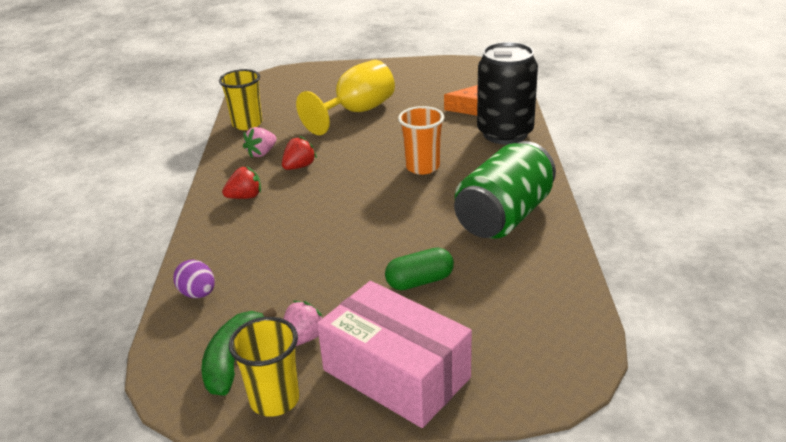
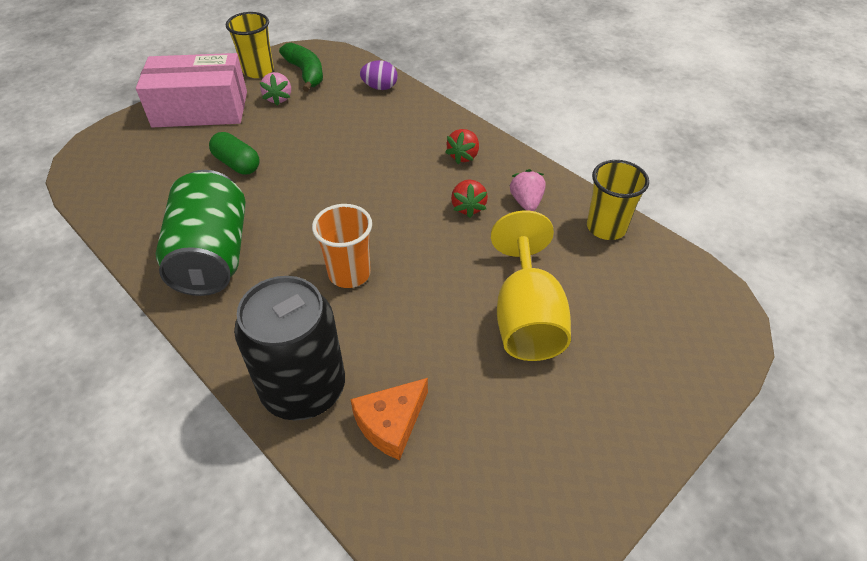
camera: 135 degrees right, 15 degrees up
(420, 281) = (237, 164): green capsule -> green capsule turned 75 degrees counterclockwise

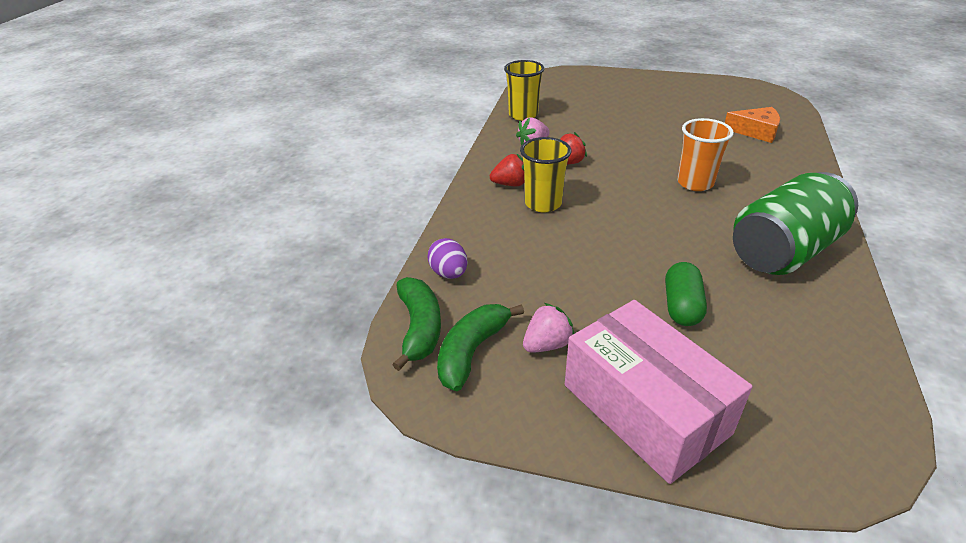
camera: 120 degrees left, 10 degrees down
(258, 71) = (508, 407): yellow cup -> yellow cup (543, 203)
(303, 389) = (789, 162): black can -> none
(344, 63) = (419, 328): none -> green banana
(527, 318) = (631, 118): yellow goblet -> none

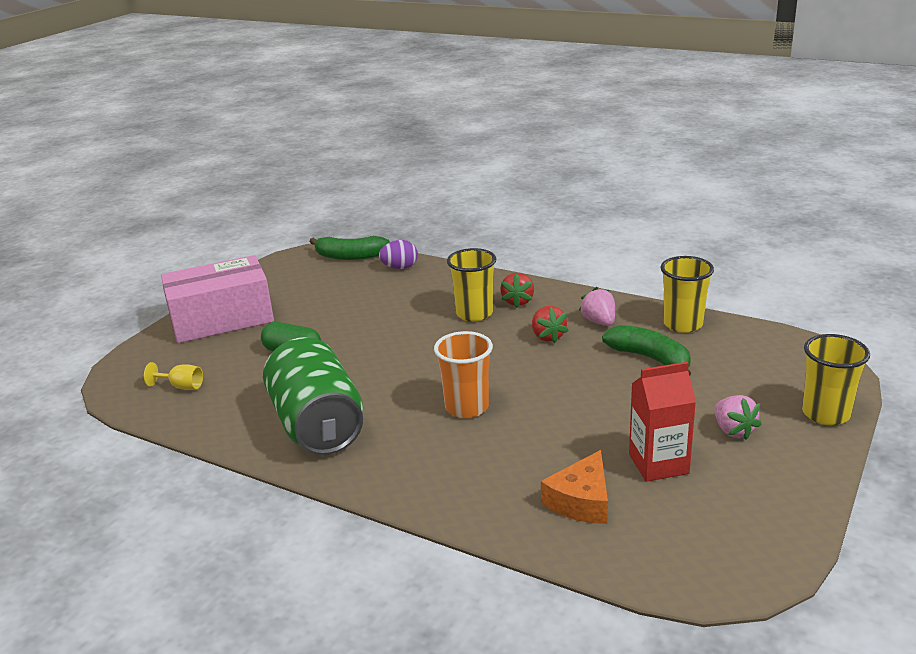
camera: 105 degrees right, 10 degrees down
(472, 351) = (315, 271): green banana -> green banana (650, 358)
(547, 344) = (300, 295): pink strawberry -> pink strawberry (733, 430)
(610, 76) = (825, 414): none -> yellow cup
(698, 113) = (658, 464): none -> red carton
(813, 380) = (182, 387): none -> yellow goblet

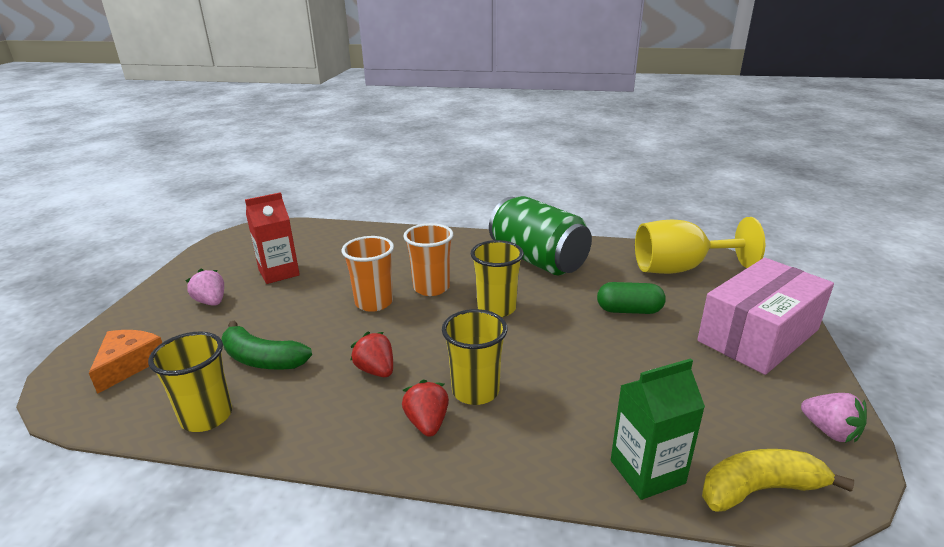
camera: 160 degrees right, 0 degrees up
(182, 387) = (680, 269): yellow goblet -> yellow goblet, size x2.45
(350, 256) = (759, 489): green banana -> yellow banana
(400, 268) = (647, 472): purple egg -> green carton
(537, 399) = (374, 302): none -> orange cup
(581, 501) = (334, 248): orange cheese -> orange cheese (129, 364)
(599, 322) = (314, 403): pink strawberry -> pink strawberry (829, 431)
(825, 414) = (120, 327): yellow cup -> yellow cup (496, 308)

